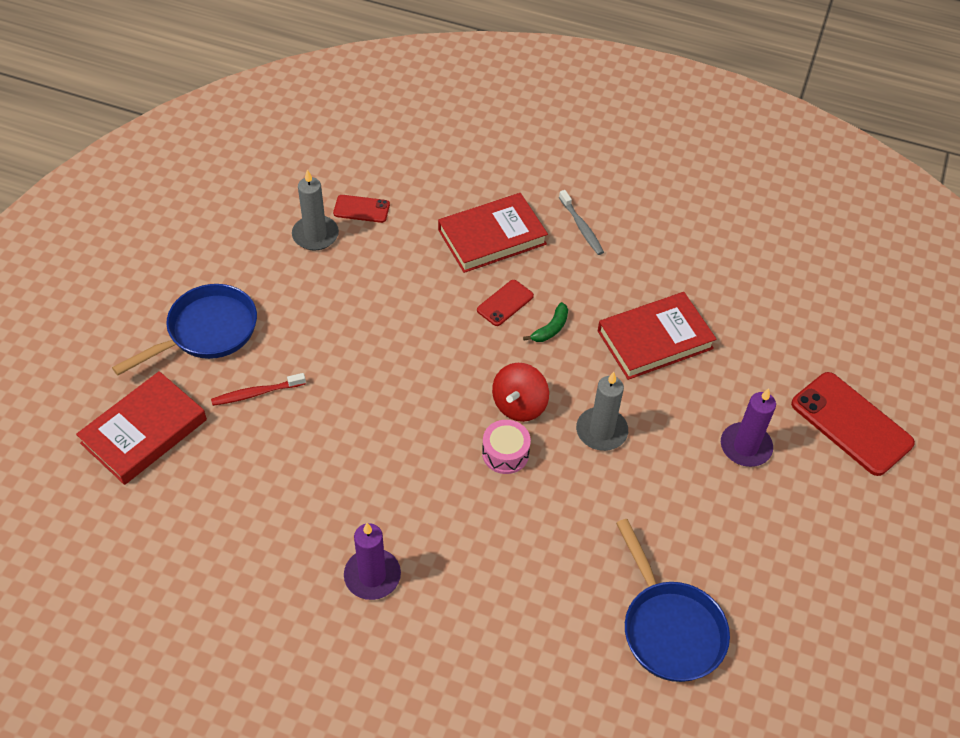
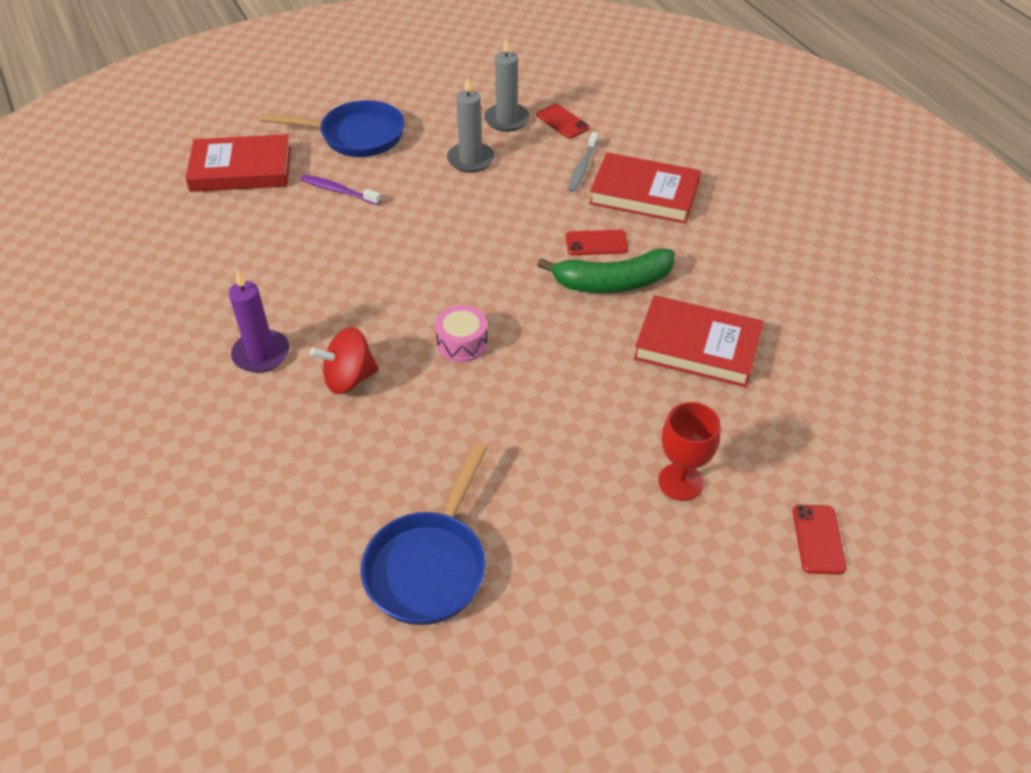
camera: 45 degrees right, 5 degrees down
(256, 393) = (338, 191): red toothbrush -> purple toothbrush
(519, 405) = (516, 318): red spinning top -> red spinning top (349, 378)
(551, 328) = (612, 282): green banana -> green banana, size x2.03
(581, 227) = (733, 229): grey toothbrush -> grey toothbrush (582, 167)
(601, 431) = (561, 381): grey candle -> grey candle (470, 159)
(745, 447) = (680, 482): purple candle -> red goblet
(851, 424) = (818, 539): red phone -> red phone, size x0.52

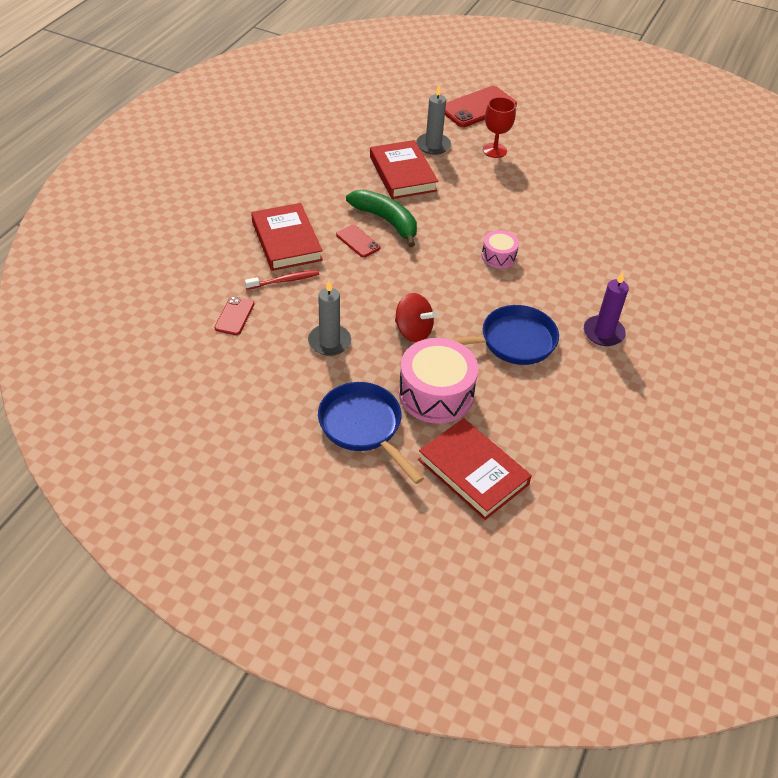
camera: 130 degrees left, 0 degrees up
(338, 191) = (436, 394): purple toothbrush -> pink drum
(349, 378) = (573, 286): red spinning top -> red spinning top (413, 331)
(429, 565) = (627, 202): blue pan -> blue pan (512, 342)
(507, 120) = (259, 348): grey candle -> grey candle (433, 145)
(582, 167) = (284, 280): grey toothbrush -> red toothbrush
(818, 539) = (478, 107): red phone -> red phone, size x1.92

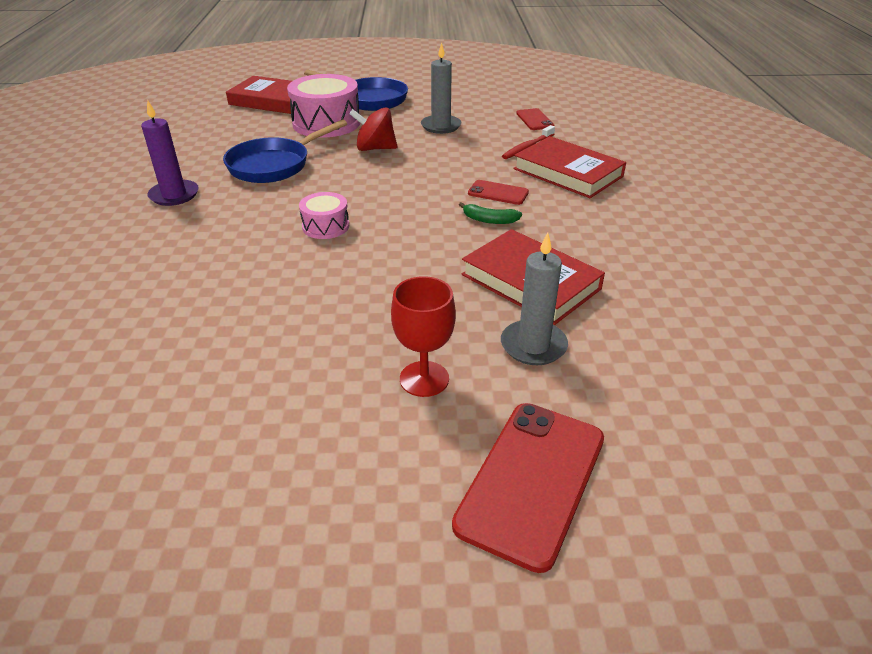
camera: 155 degrees right, 10 degrees down
(386, 221) = (489, 220): green banana -> green banana, size x0.49

